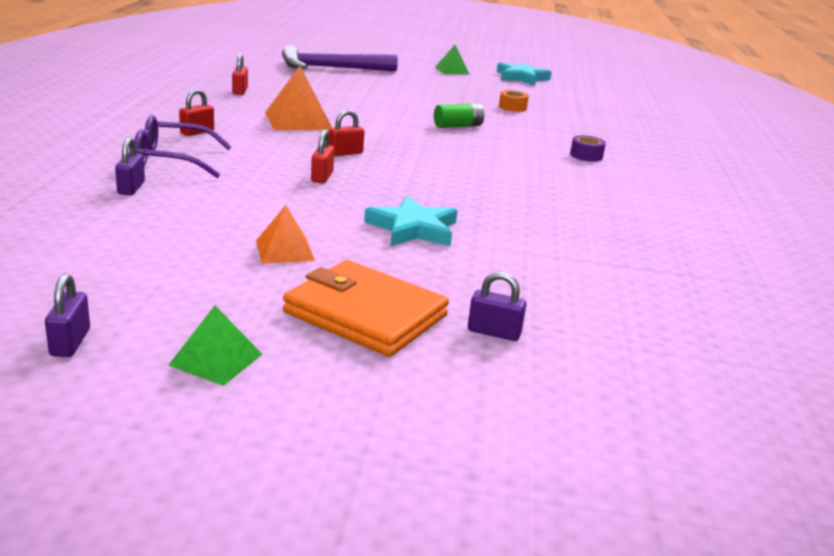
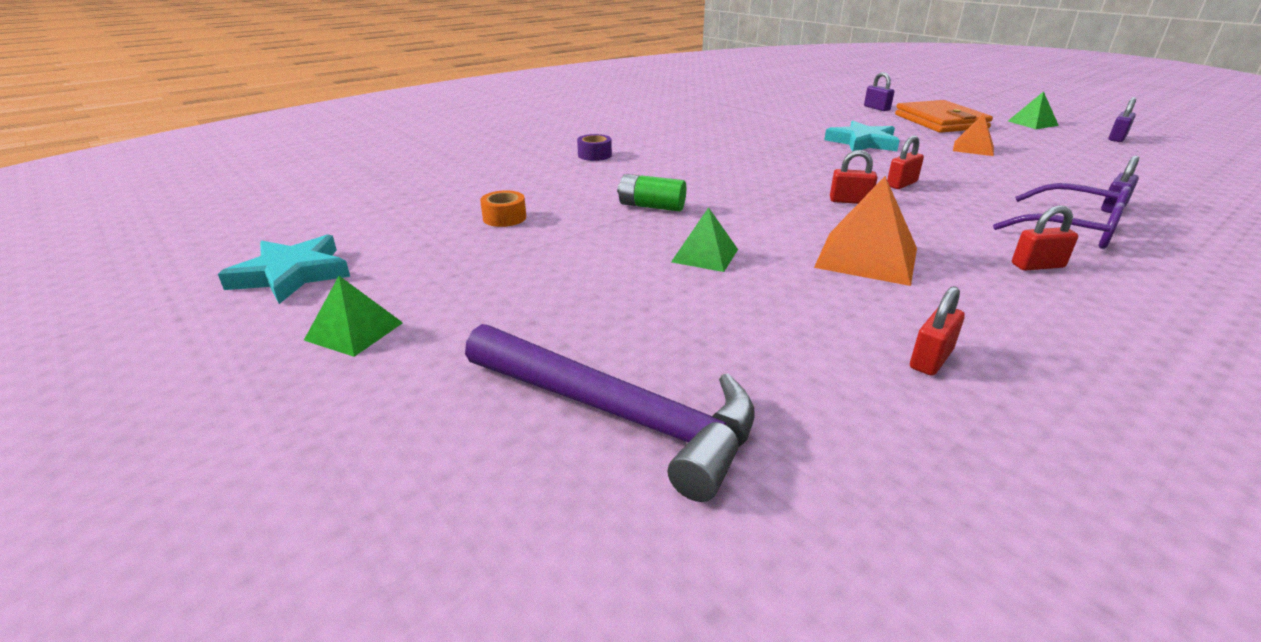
camera: 135 degrees left, 5 degrees up
(381, 108) = (705, 255): none -> green pyramid

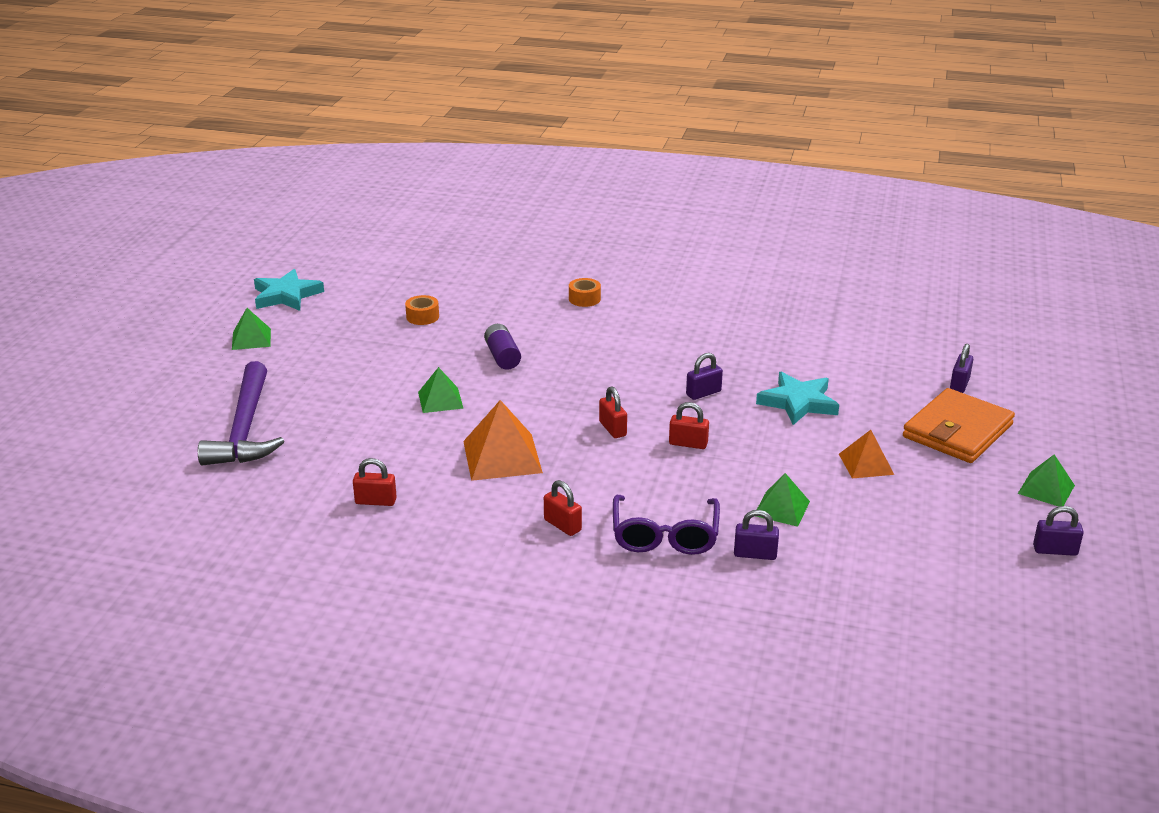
camera: 55 degrees right, 0 degrees up
(594, 155) = (584, 299): purple tape -> orange tape
(651, 206) = (502, 356): green battery -> purple battery
(817, 161) = (703, 393): none -> purple padlock
(1033, 183) = (781, 508): none -> green pyramid

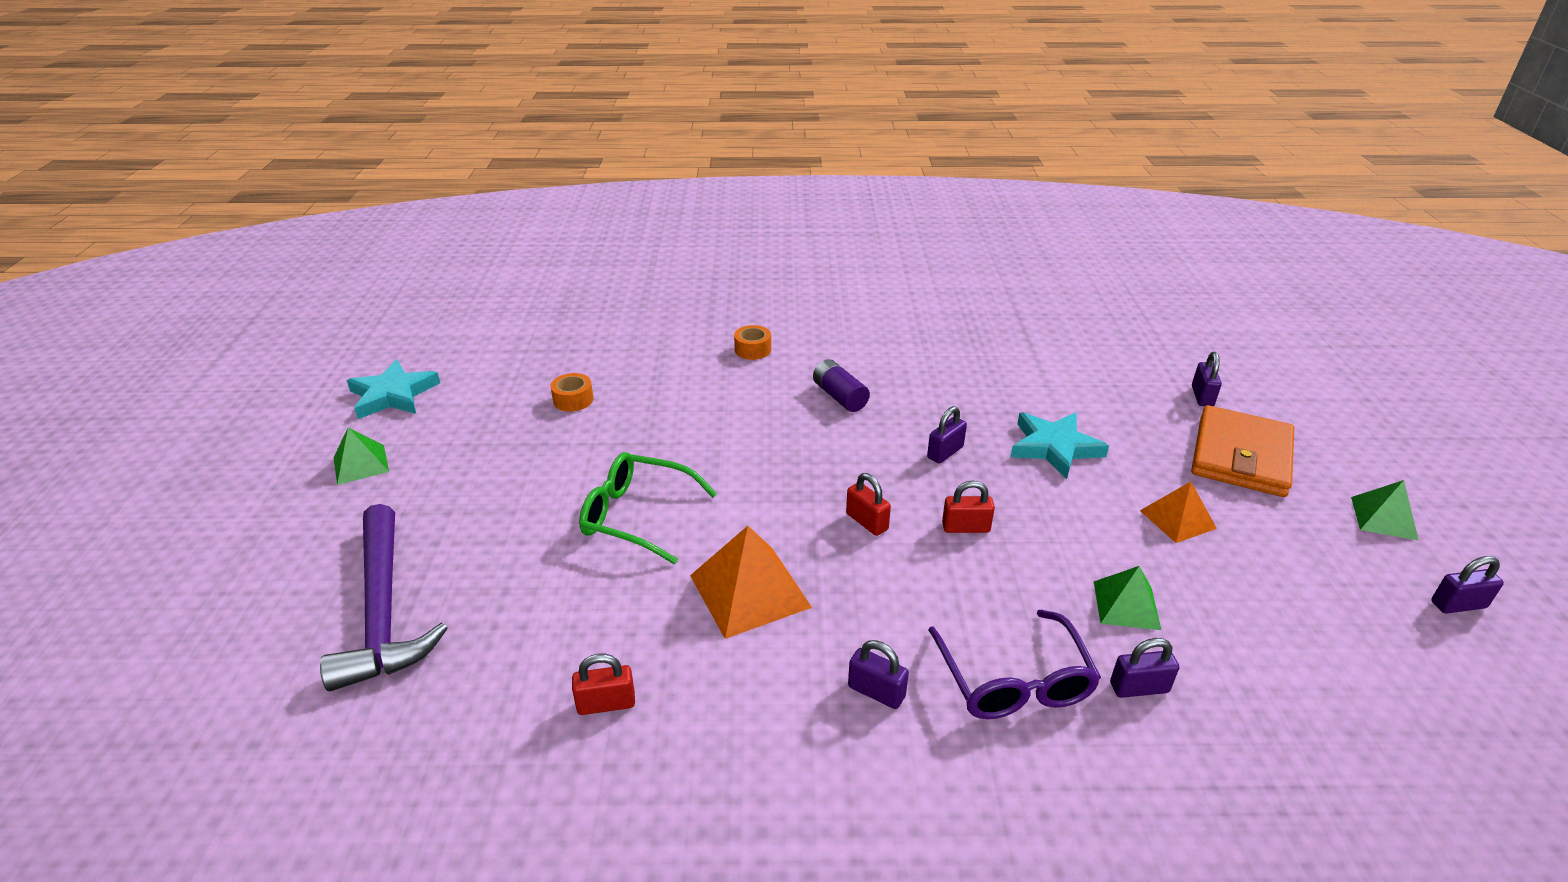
camera: 15 degrees left, 5 degrees up
(440, 400) = (637, 516): green pyramid -> green glasses
(502, 356) = (690, 440): purple battery -> purple battery (839, 396)
(562, 525) = (876, 692): red padlock -> purple padlock

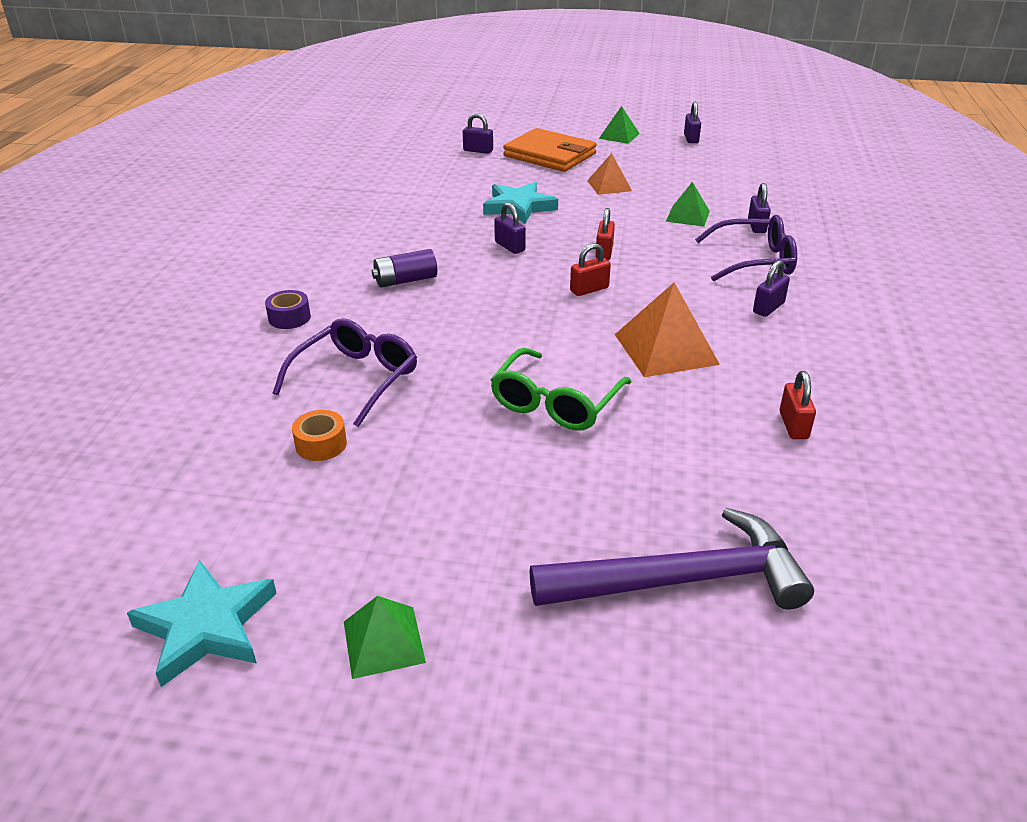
camera: 80 degrees left, 0 degrees up
(664, 399) = (356, 379): none -> purple glasses
(753, 350) = (289, 318): orange tape -> purple tape

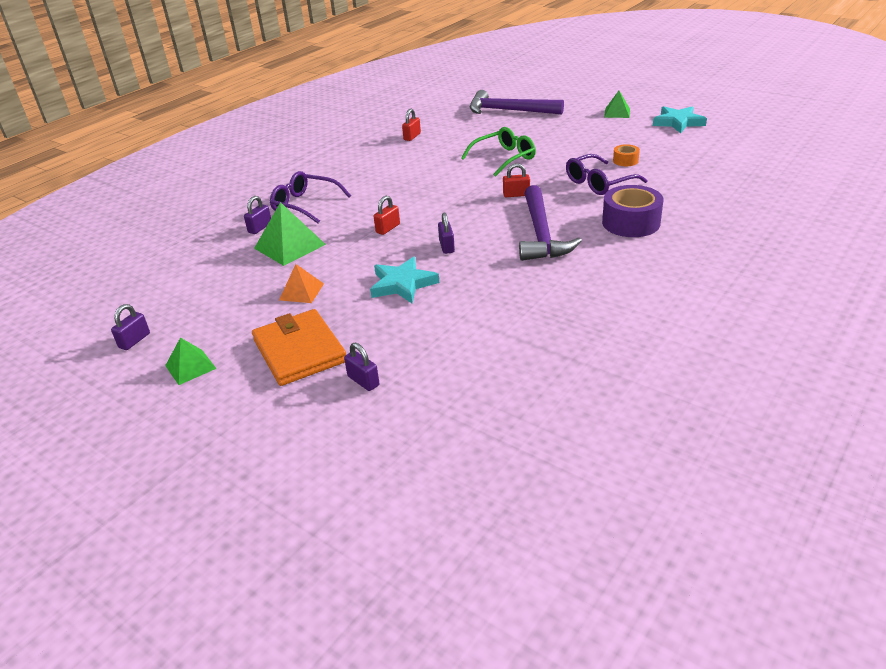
camera: 150 degrees left, 0 degrees up
(289, 318) = (631, 223): purple tape -> purple tape, size x1.98
(405, 280) = (541, 234): purple battery -> purple hammer
(589, 289) = (427, 206): red padlock -> red padlock (516, 195)
(666, 349) = (425, 170): orange pyramid -> none
(687, 216) = (290, 246): green pyramid -> green pyramid, size x1.63
(768, 308) = (344, 179): purple padlock -> none

